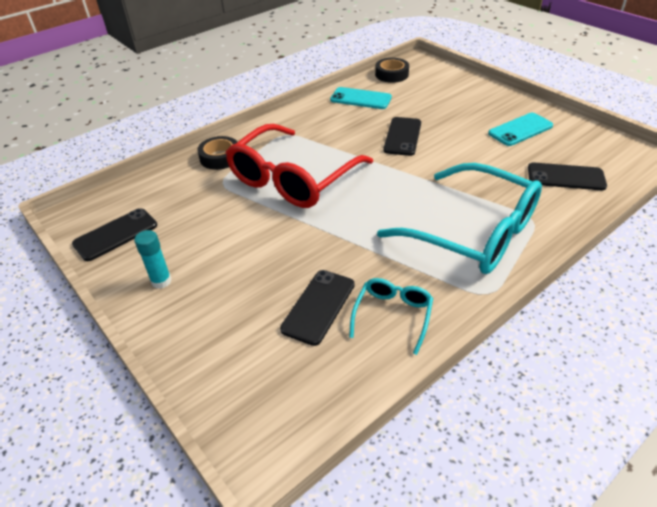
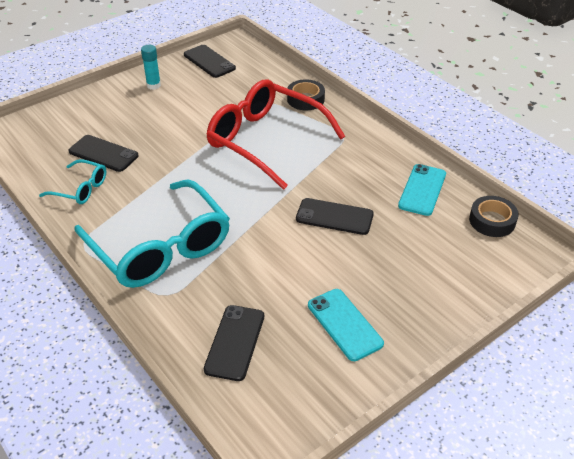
camera: 90 degrees right, 0 degrees up
(473, 232) = (160, 247): turquoise glasses -> turquoise glasses turned 75 degrees counterclockwise

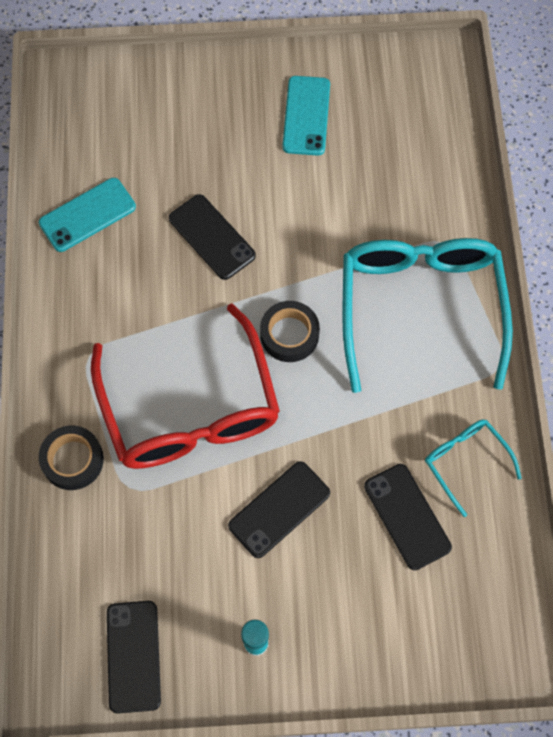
camera: 145 degrees left, 25 degrees up
(235, 342) = (414, 155): black phone -> black phone (279, 509)
(492, 221) = (63, 135): black tape -> black tape (289, 335)

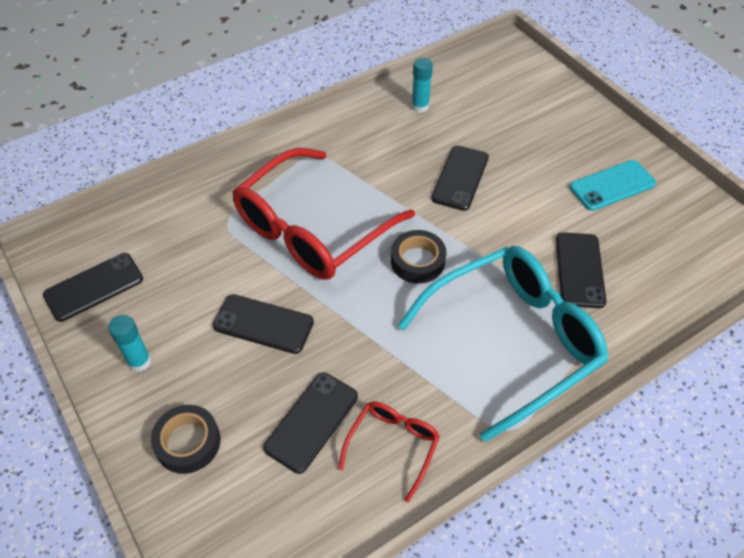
camera: 60 degrees right, 15 degrees down
(73, 460) = (229, 183): black tape -> black tape (188, 442)
(87, 215) = (420, 106): turquoise phone -> turquoise glue stick
(381, 207) = (579, 270): none -> black phone
(465, 462) = (393, 445): turquoise glasses -> red glasses

